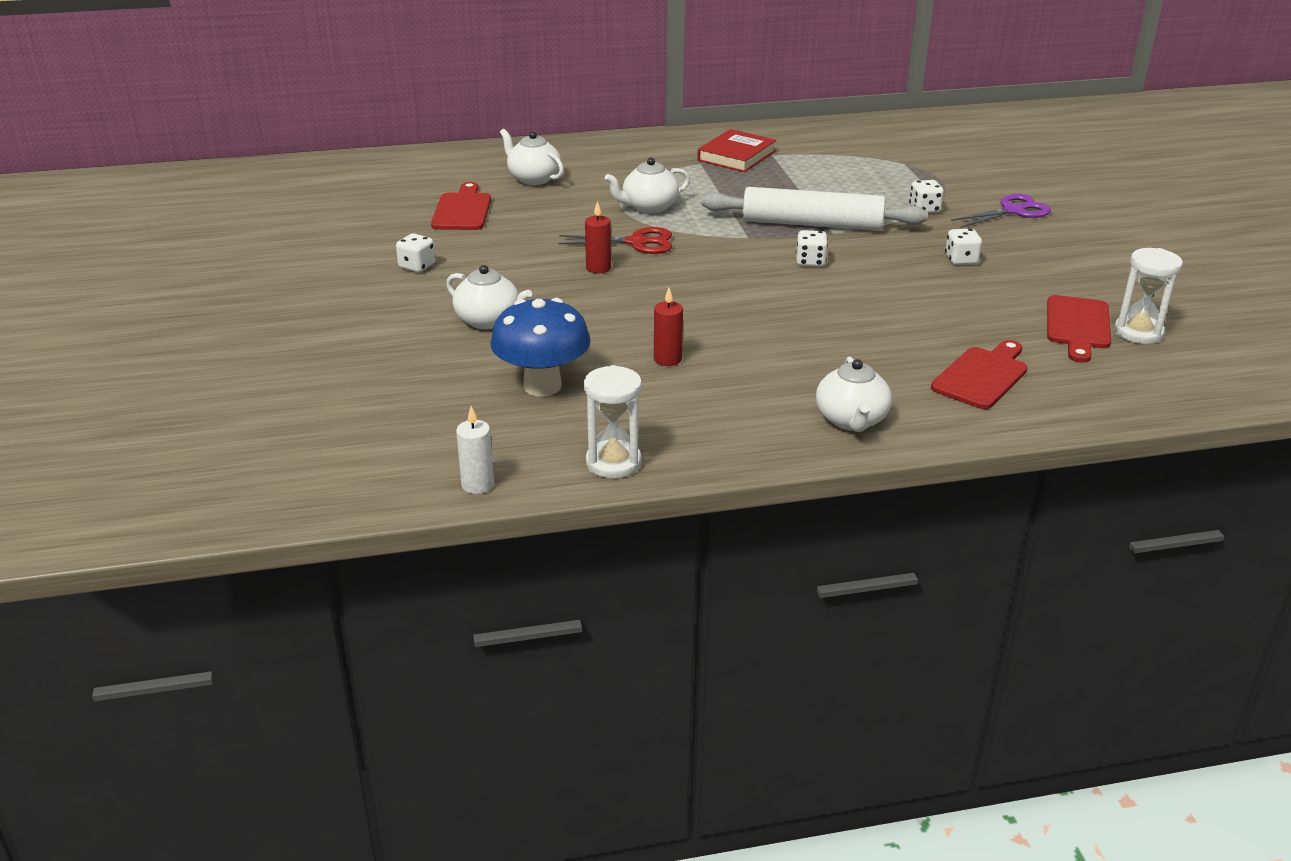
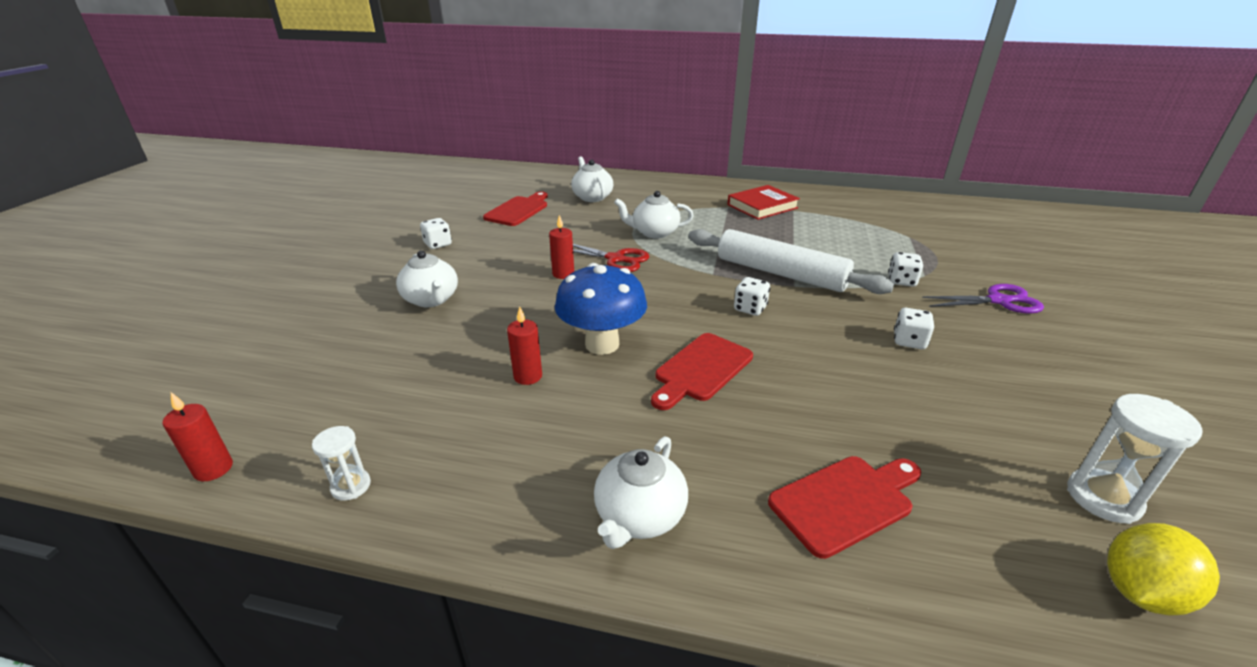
camera: 25 degrees right, 0 degrees up
(477, 485) = (213, 469): white candle -> red candle
(542, 386) = (396, 373): blue mushroom -> blue mushroom (602, 344)
(613, 462) = (351, 486): white hourglass -> white hourglass, size x0.60
(1078, 326) = (1015, 463): red cutting board -> red cutting board (701, 369)
(1173, 374) = (1140, 592): none -> yellow lemon

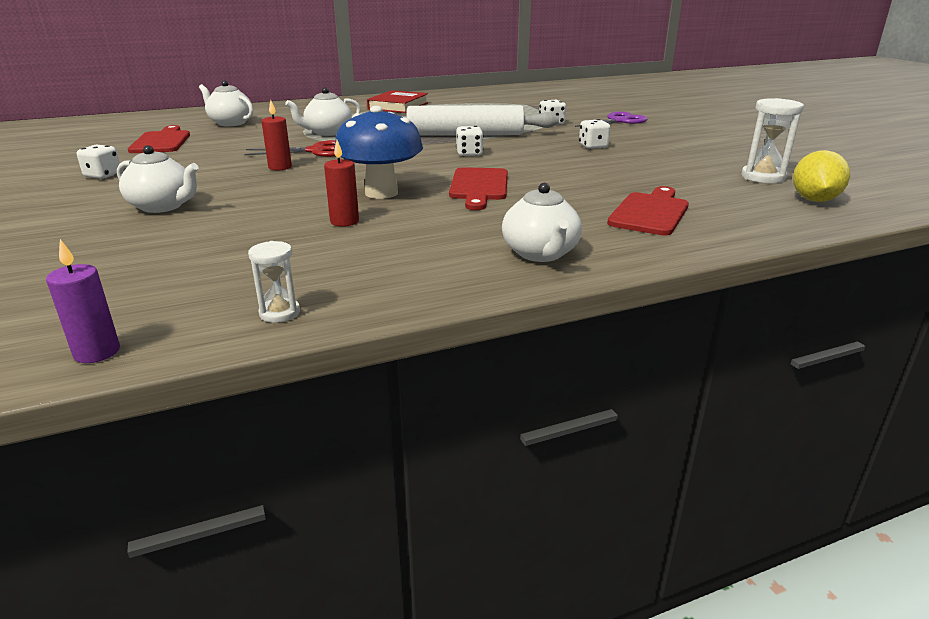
camera: 35 degrees left, 5 degrees down
(213, 469) = (97, 352): red candle -> purple candle

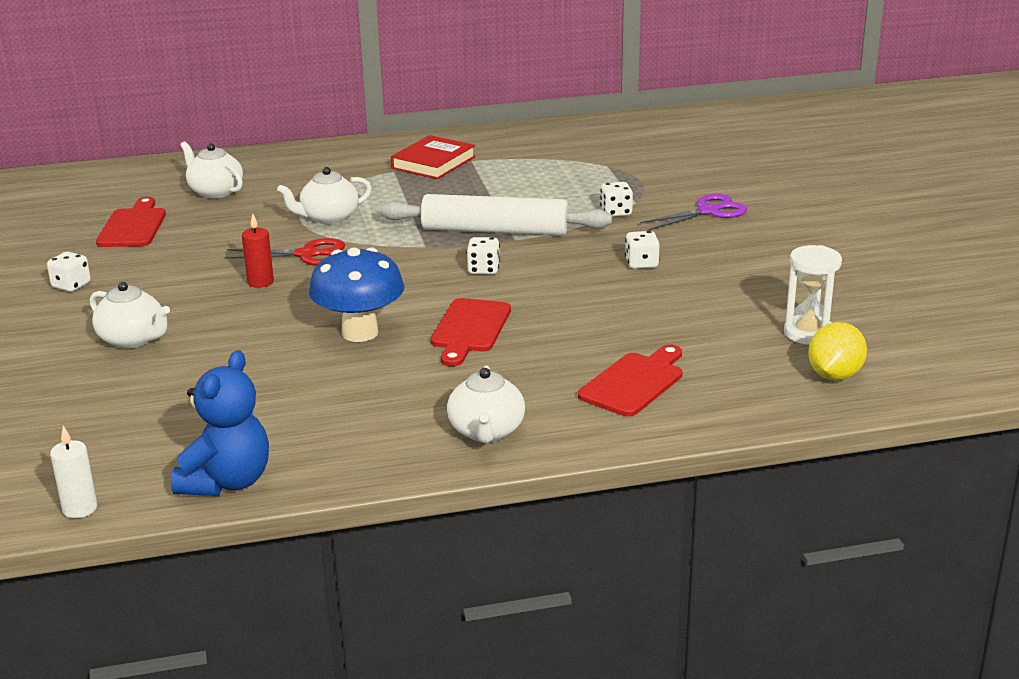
camera: 10 degrees right, 0 degrees up
(97, 352) = (80, 508): purple candle -> white candle
(280, 313) = (227, 482): white hourglass -> blue teddy bear
(344, 221) = (310, 374): red candle -> none

